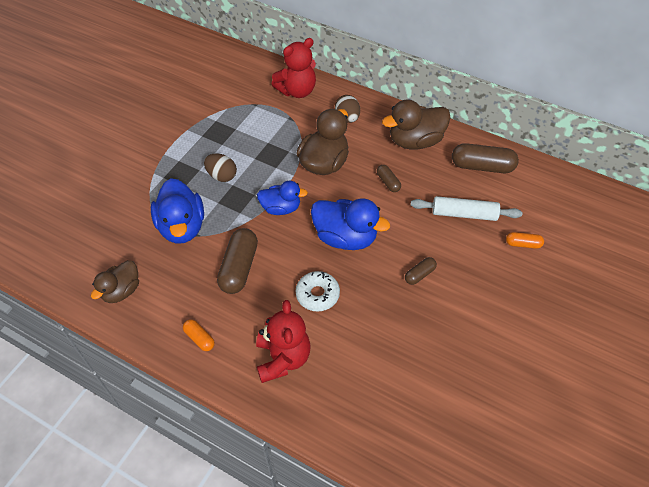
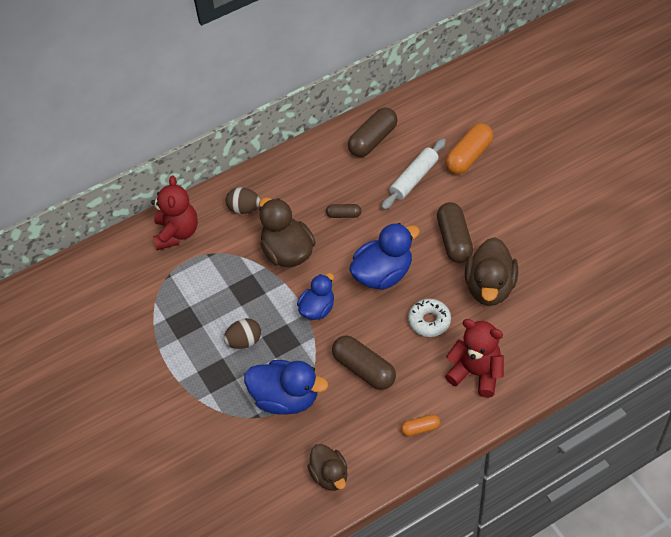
camera: 55 degrees left, 0 degrees up
(415, 141) = (310, 172): brown duck -> brown duck (490, 287)
(419, 274) = (454, 240): brown capsule -> brown capsule, size x1.91
(523, 244) = (468, 156): orange capsule -> orange capsule, size x1.91

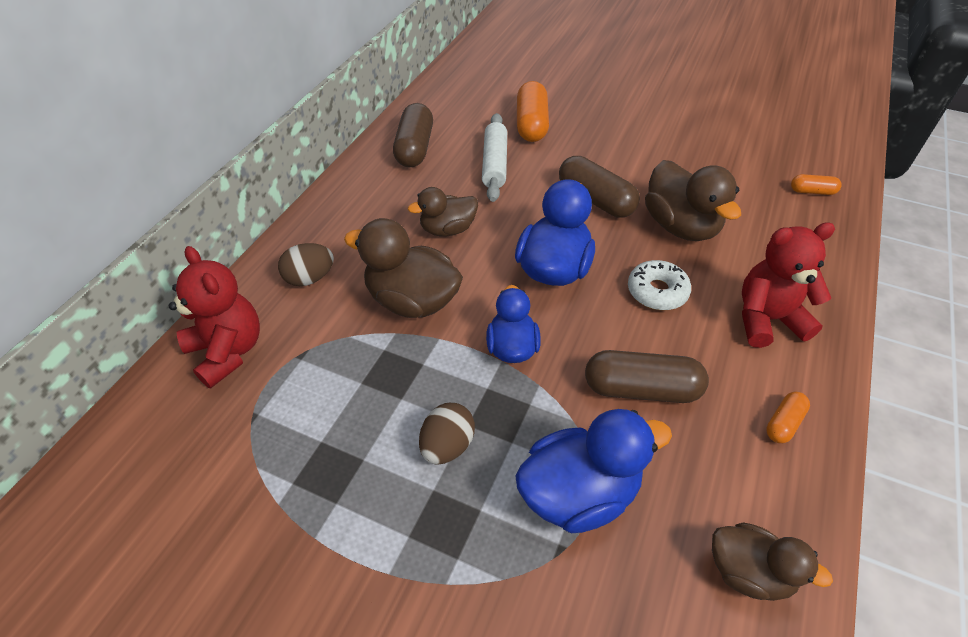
camera: 40 degrees left, 5 degrees down
(344, 215) = (447, 229): brown capsule -> brown duck
(611, 310) = (812, 191): none -> orange capsule

